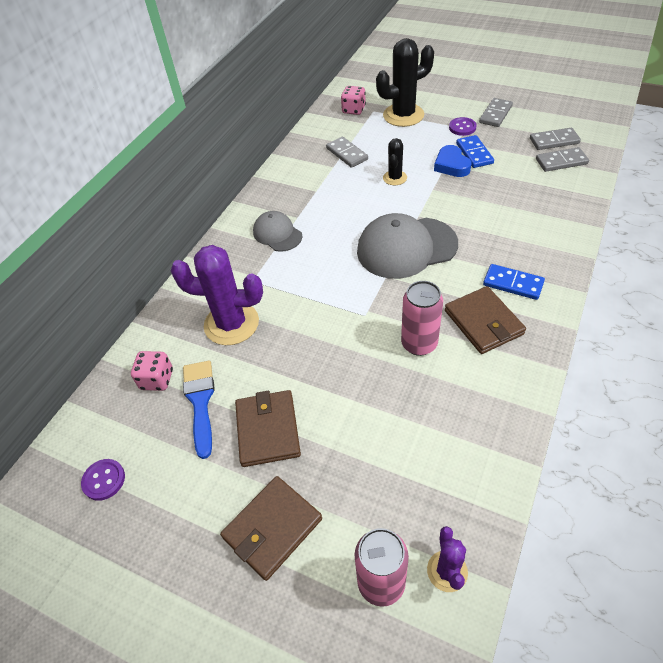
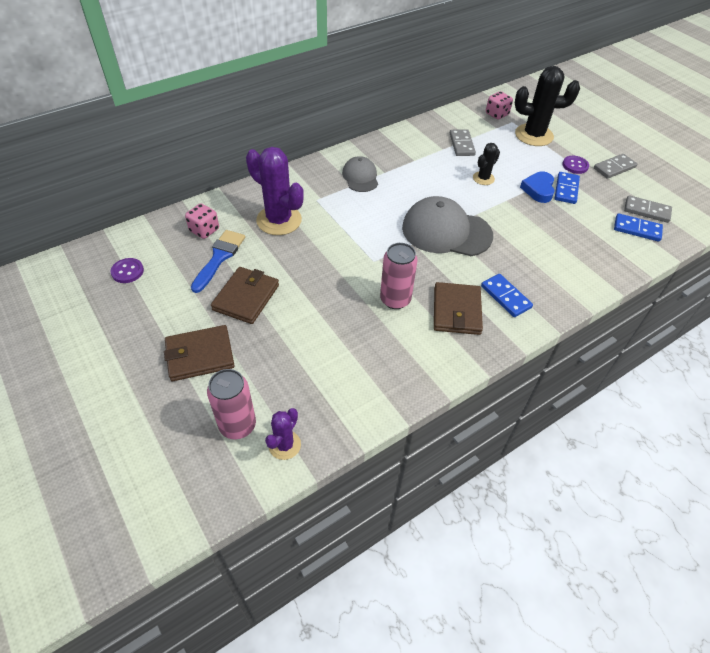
camera: 25 degrees right, 0 degrees up
(561, 161) = (637, 229): grey domino -> blue domino

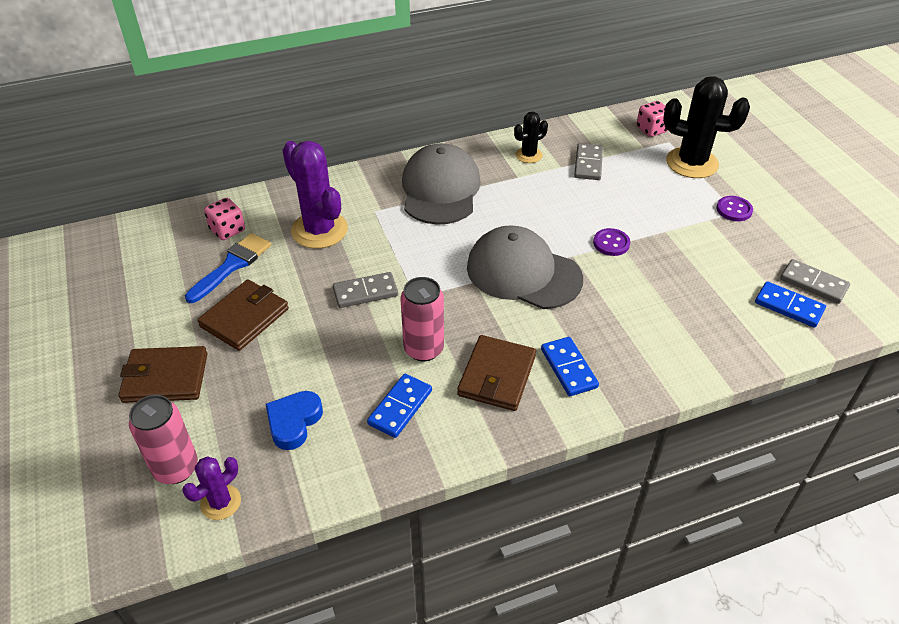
camera: 15 degrees right, 5 degrees down
(127, 271) = (123, 266): purple button -> purple button (611, 243)
(360, 177) = (440, 189): grey cap -> grey cap, size x1.77
(483, 178) = (600, 211): black cactus -> black cactus (528, 155)
(538, 190) = (669, 235): blue heart -> blue heart (294, 422)
(566, 189) = (708, 240): blue domino -> blue domino (400, 407)
(614, 168) = (789, 219): grey domino -> grey domino (365, 292)

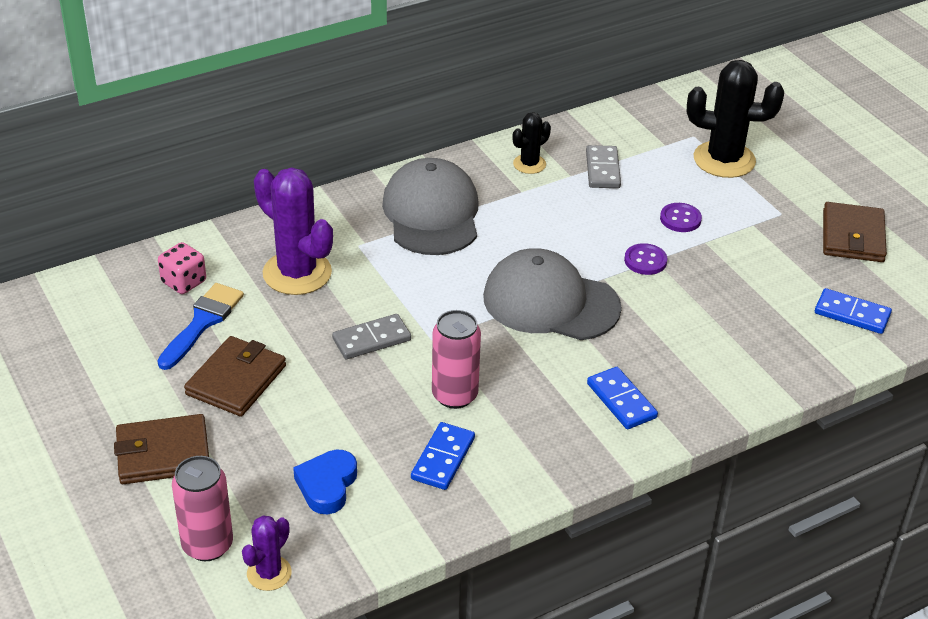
camera: 10 degrees left, 5 degrees down
(496, 375) = (543, 416): brown wallet -> brown wallet (852, 236)
(651, 130) = (671, 123): pink dice -> none
(734, 210) = (779, 211): purple button -> purple button (680, 219)
(813, 283) = (876, 287): grey domino -> none

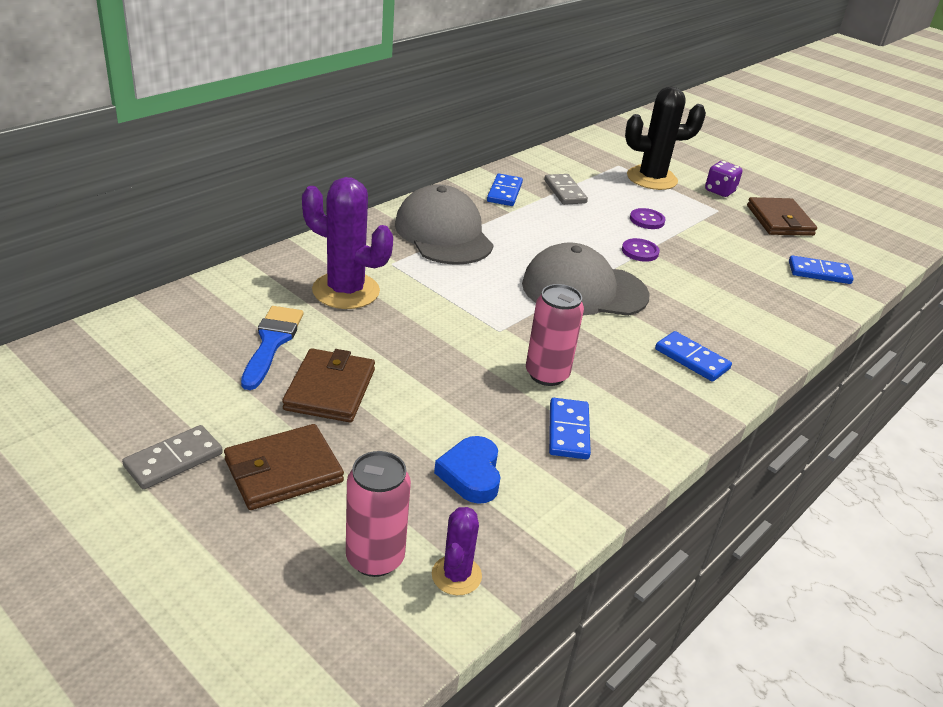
camera: 20 degrees left, 5 degrees down
(184, 282) = (237, 310): pink dice -> none
(371, 339) = (444, 337): grey domino -> grey domino (173, 460)
(529, 164) = (504, 192): black cactus -> blue domino
(802, 186) = (720, 191): none -> purple dice

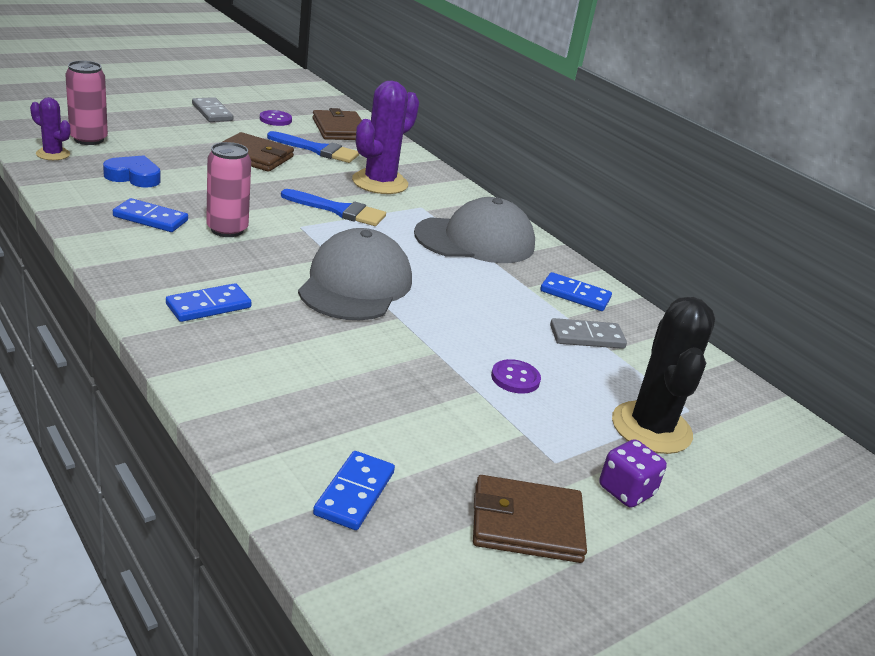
camera: 100 degrees right, 5 degrees down
(283, 471) = (182, 132): brown wallet -> brown wallet (340, 129)
(441, 311) = (339, 210): none -> blue brush
(640, 251) = (432, 345): purple button -> purple button (275, 119)

